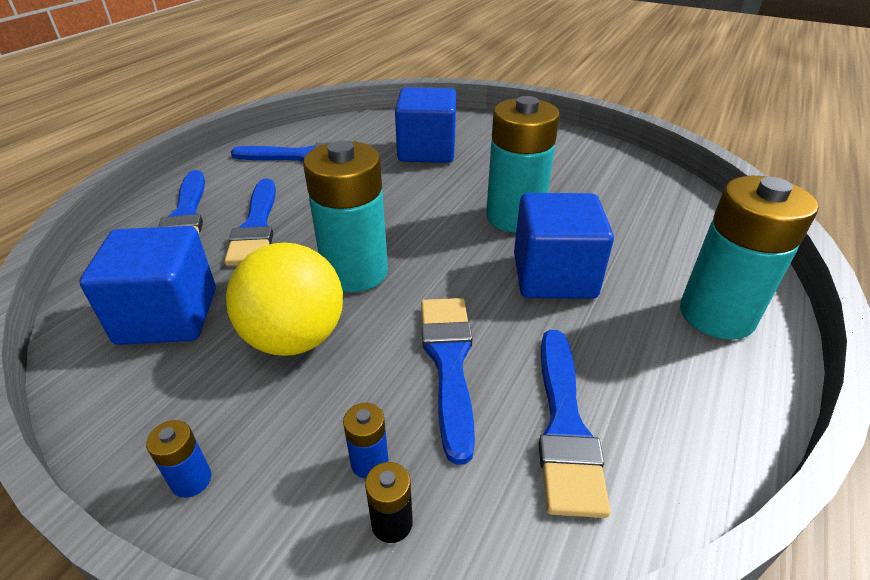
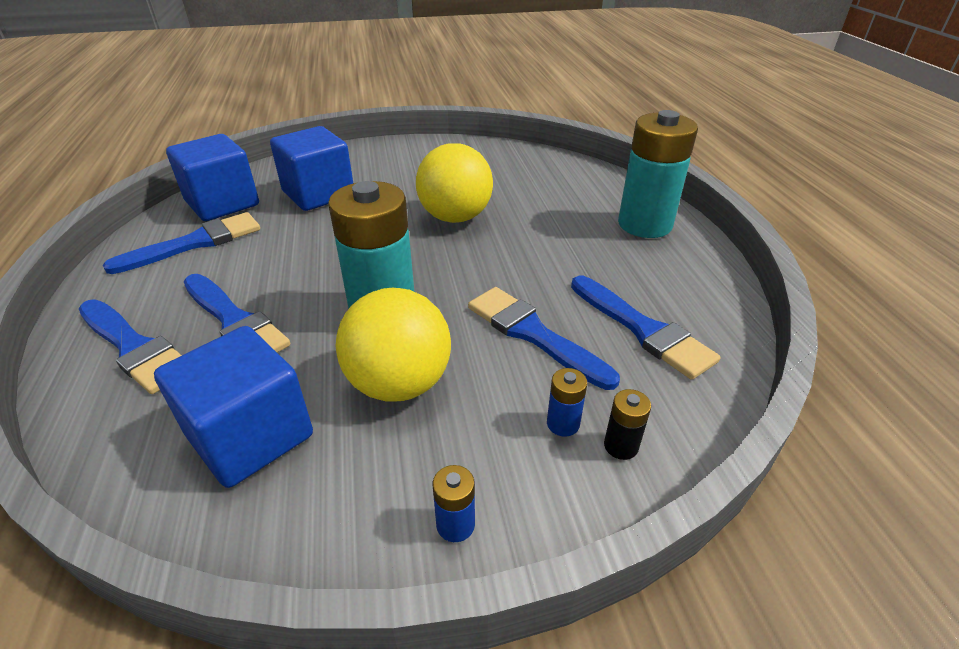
camera: 40 degrees left, 0 degrees up
(514, 217) = (455, 217): turquoise battery -> yellow ball
(554, 276) = (530, 245): blue cube -> blue cube (222, 203)

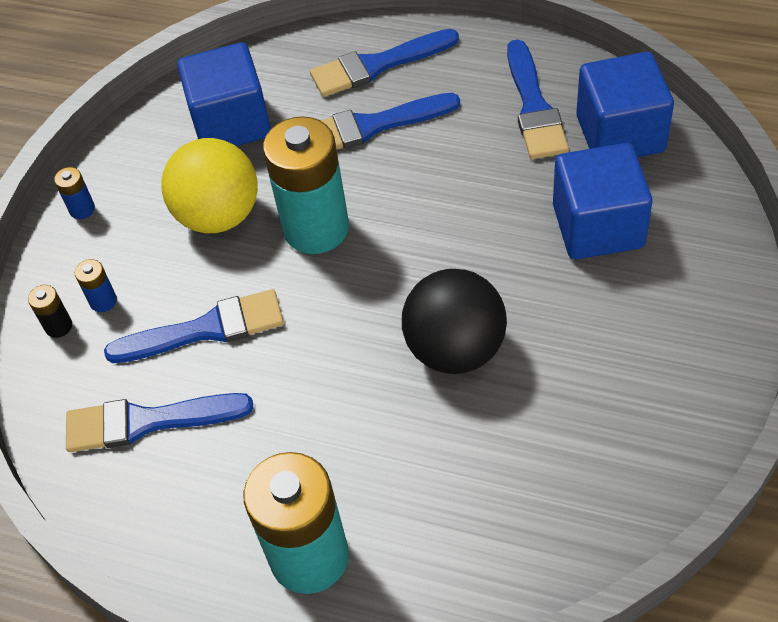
camera: 125 degrees right, 15 degrees up
(455, 217) = (455, 349): yellow ball -> black ball

